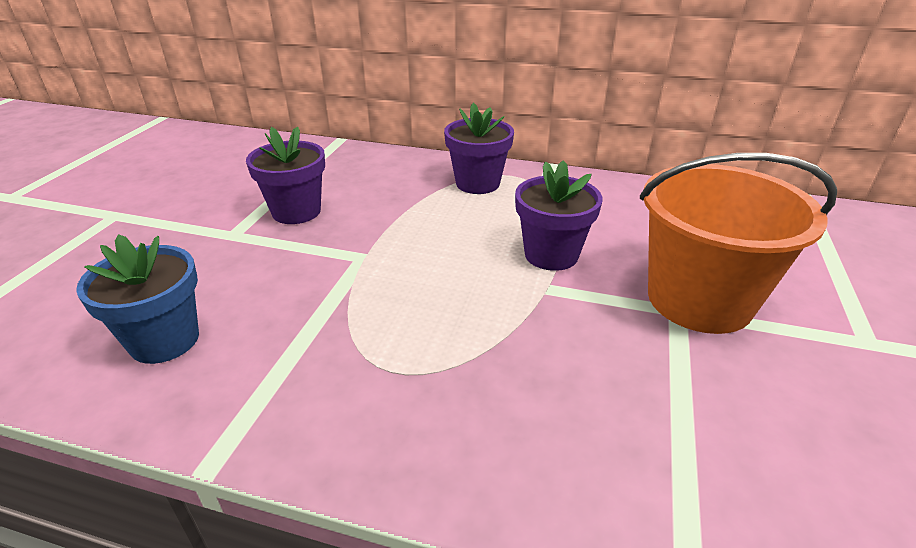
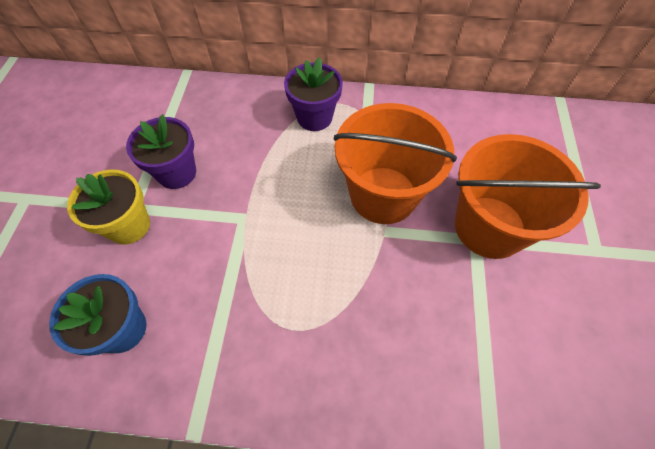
camera: 10 degrees left, 25 degrees up
(220, 248) = (129, 226): none -> yellow flower pot
(551, 255) = (383, 195): purple flower pot -> orange bucket

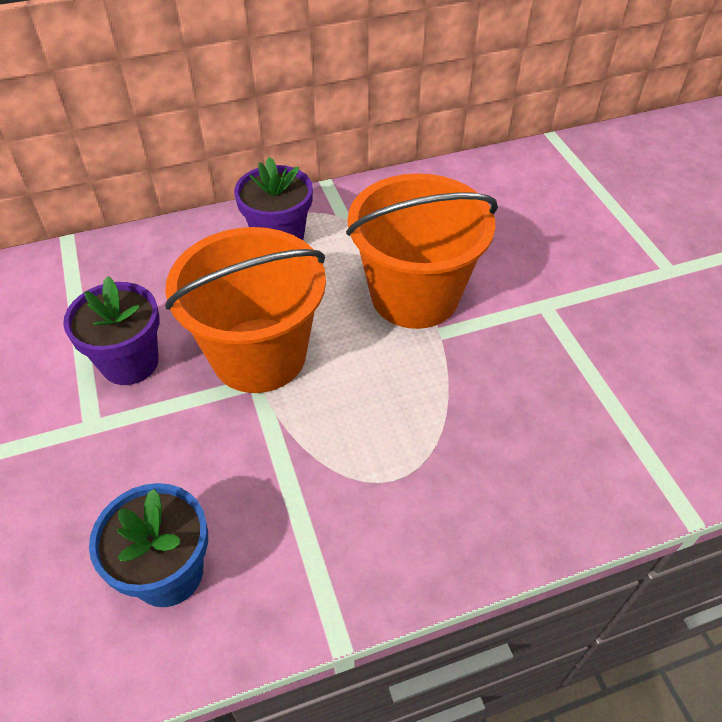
camera: 25 degrees left, 10 degrees down
(129, 226) = (99, 449): yellow flower pot -> none
(489, 227) = (551, 287): orange bucket -> orange bucket (259, 355)

